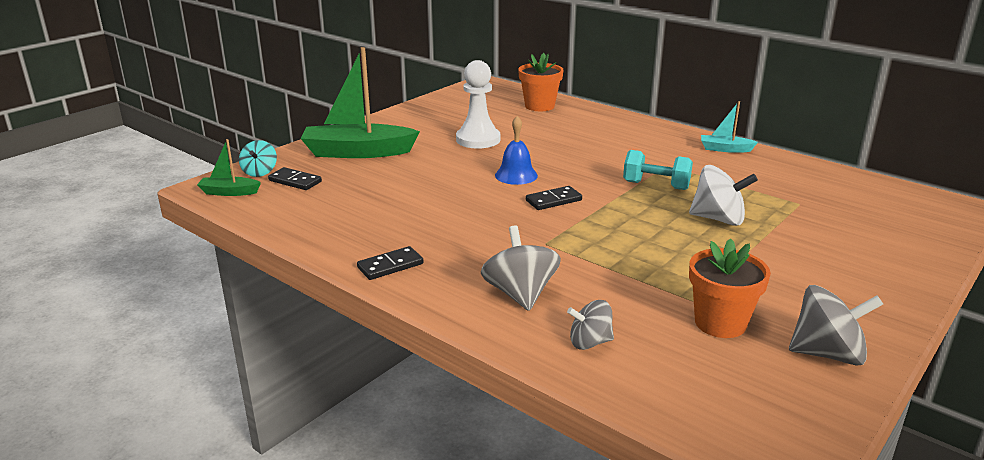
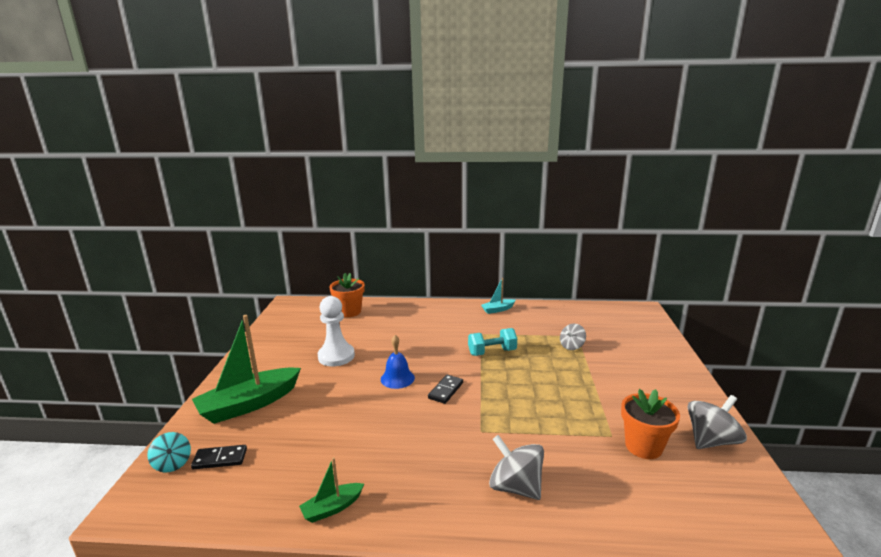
camera: 35 degrees left, 5 degrees down
(229, 192) = (162, 501): green boat -> green boat (332, 508)
(390, 266) = (397, 510): black domino -> none
(589, 342) = (601, 505): grey spinning top -> grey spinning top (571, 346)
(718, 219) = (553, 364): white spinning top -> none

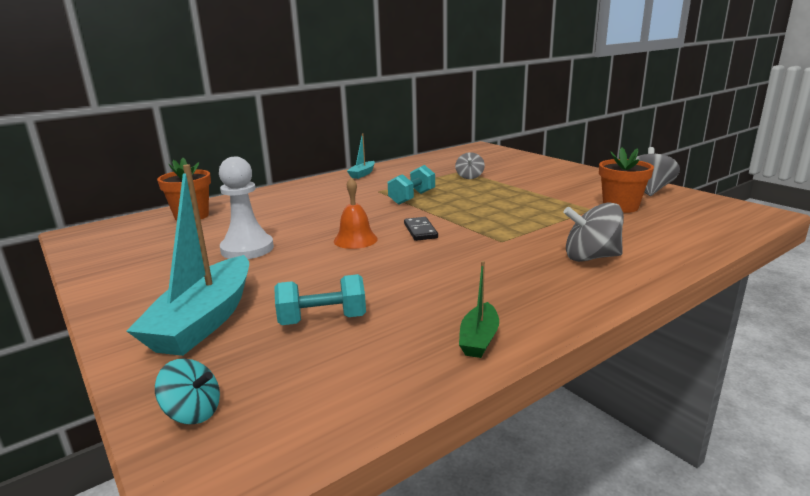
camera: 40 degrees left, 0 degrees up
(220, 459) = (262, 375): black domino -> none
(249, 404) = (205, 320): green boat -> turquoise boat
(290, 438) = (322, 320): none -> turquoise dumbbell
(397, 378) = (355, 240): blue bell -> orange bell

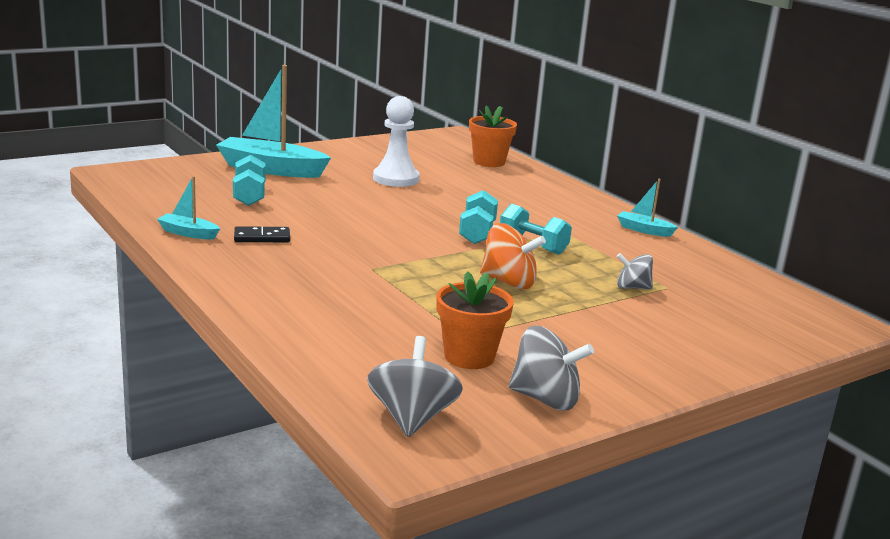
camera: 90 degrees right, 0 degrees up
(193, 412) = (168, 169): turquoise spinning top -> none
(355, 240) = (402, 213): orange bell -> none
(394, 213) = (477, 233): none -> turquoise dumbbell
(420, 231) = (416, 239): black domino -> black domino (262, 237)
(479, 339) = (188, 233): green boat -> turquoise boat
(489, 202) = (508, 282): none -> orange spinning top
(591, 257) = (307, 299): grey spinning top -> grey spinning top (412, 418)

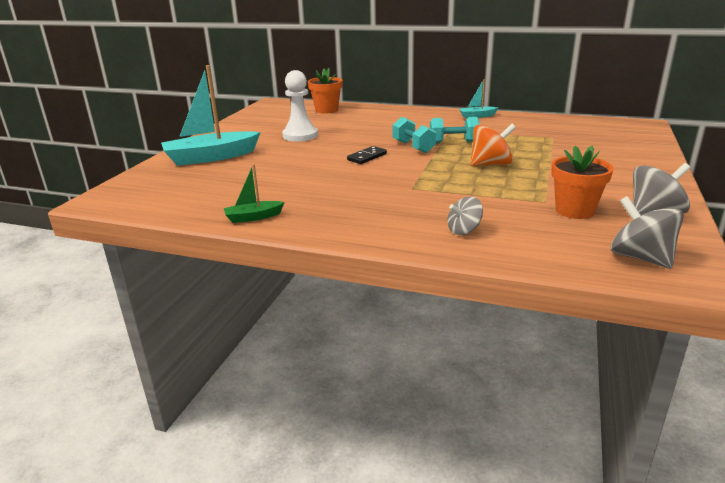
camera: 35 degrees left, 5 degrees up
(188, 233) = (253, 217): turquoise boat -> green boat
(249, 196) = (236, 178): turquoise dumbbell -> none
(262, 237) = (307, 199): black domino -> black domino (367, 157)
(632, 288) = (542, 144): grey spinning top -> grey spinning top (464, 230)

